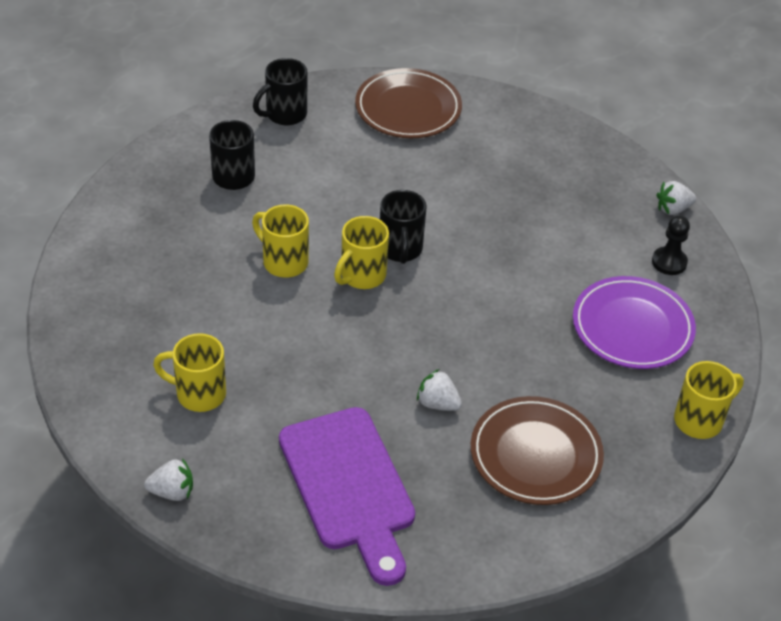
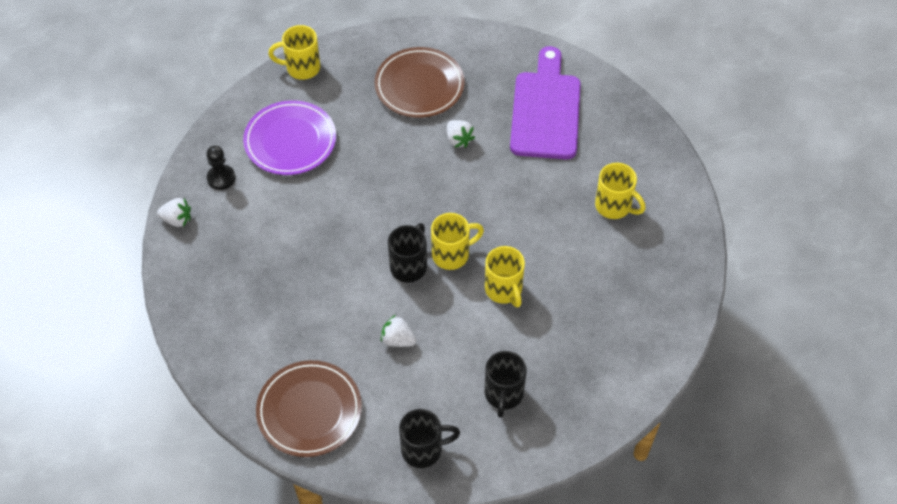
camera: 150 degrees left, 10 degrees up
(172, 492) = (657, 147): white strawberry -> white strawberry (398, 340)

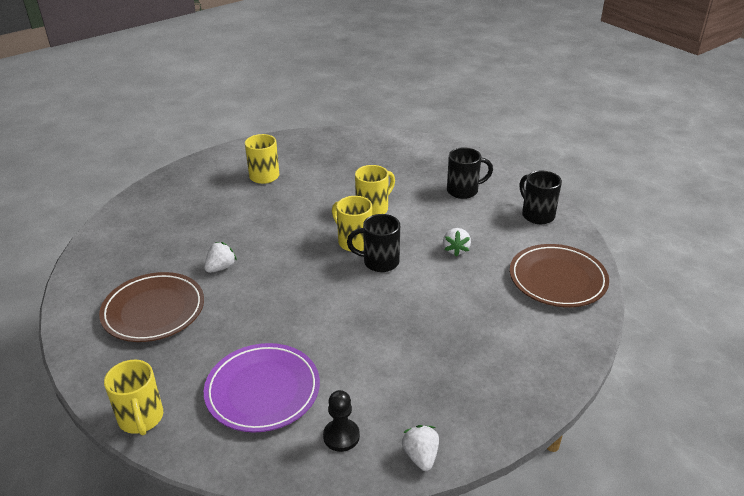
camera: 110 degrees left, 20 degrees down
(545, 110) = (169, 226): purple cutting board -> none

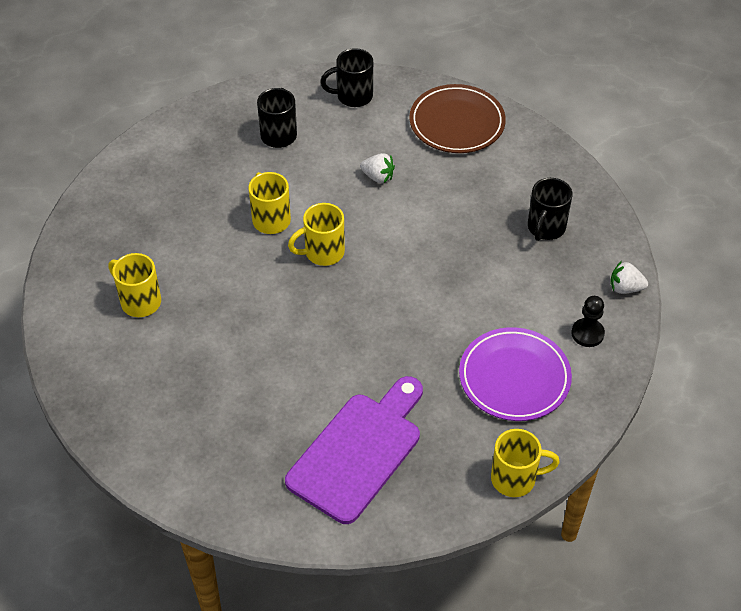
camera: 70 degrees left, 15 degrees up
(153, 311) = (358, 451): brown plate -> purple cutting board
(221, 267) = (310, 379): white strawberry -> none
(379, 262) = (368, 241): black mug -> black mug (545, 228)

